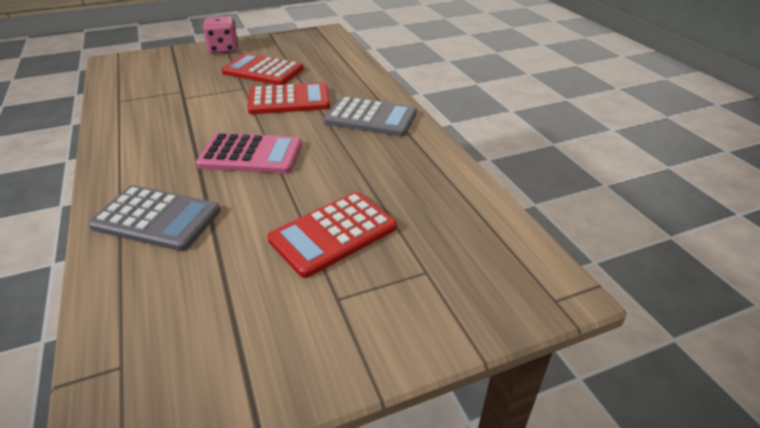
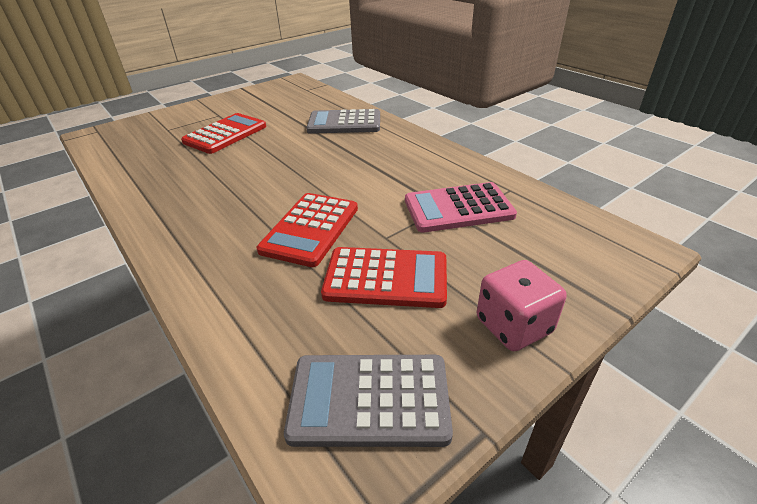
camera: 165 degrees right, 0 degrees up
(251, 155) = (311, 165): pink calculator -> pink calculator (458, 208)
(289, 100) = (310, 229): red calculator -> red calculator turned 45 degrees counterclockwise
(370, 118) = (199, 223): grey calculator -> grey calculator (369, 399)

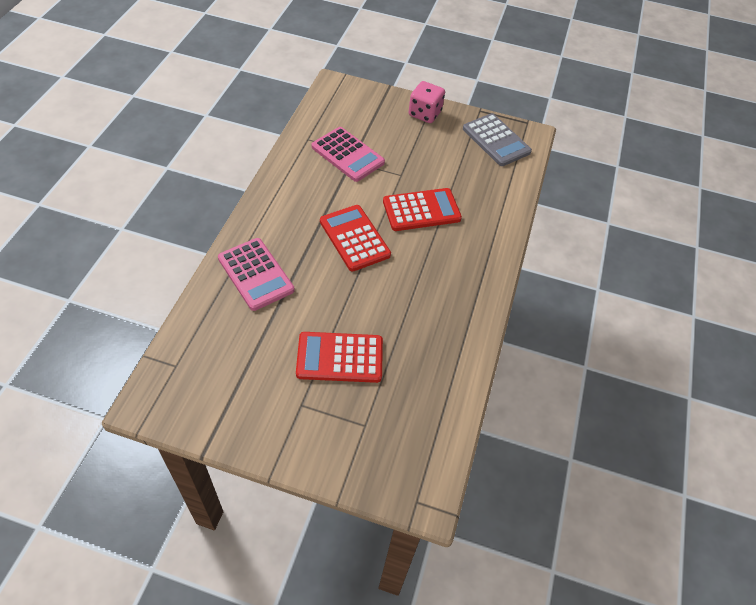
camera: 130 degrees left, 15 degrees up
(344, 123) = (255, 274): grey calculator -> pink calculator
(386, 278) = (432, 161): red calculator -> red calculator (354, 238)

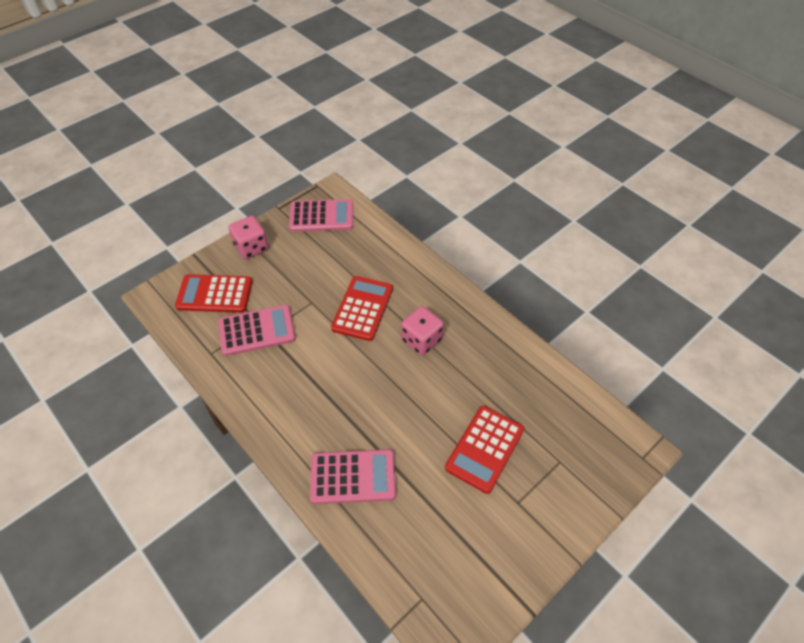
camera: 55 degrees left, 0 degrees up
(354, 238) = (361, 374): red calculator -> red calculator (214, 294)
(420, 265) = (421, 340): none -> pink dice
(496, 140) = (321, 216): grey calculator -> pink calculator

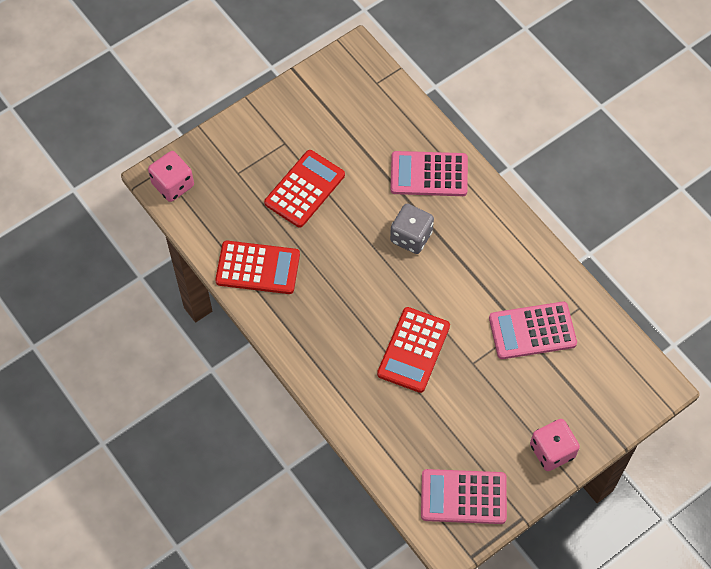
camera: 175 degrees left, 10 degrees up
(214, 294) = (587, 383): red calculator -> red calculator (258, 268)
(369, 407) = (411, 237): none -> grey dice
(421, 340) = (351, 305): pink dice -> pink dice (173, 185)

